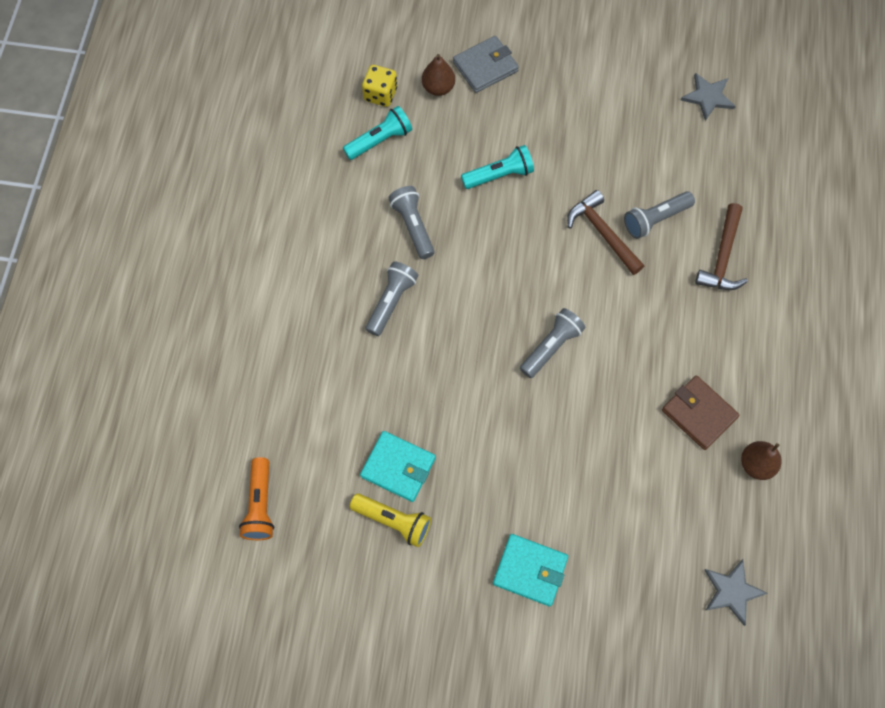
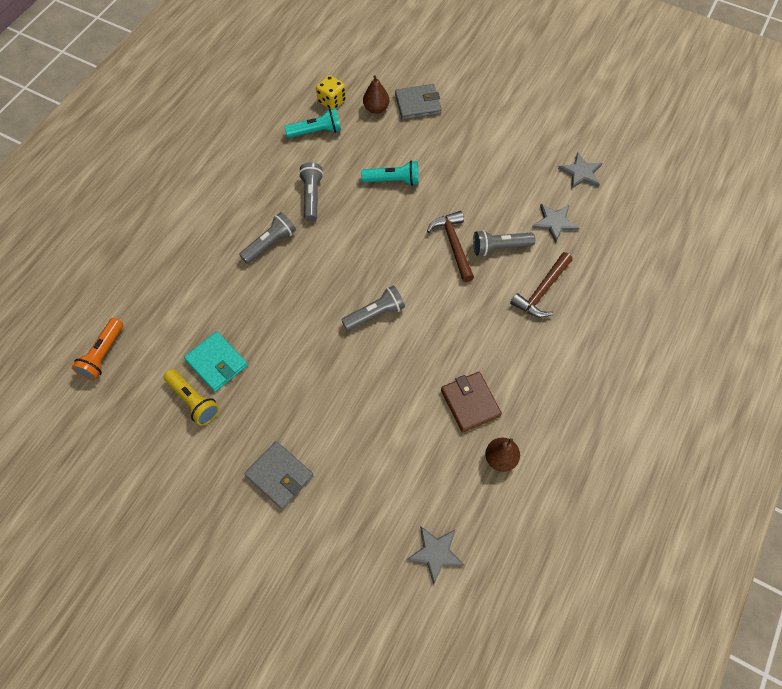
camera: 20 degrees right, 5 degrees down
(530, 570) = (279, 476): turquoise wallet -> grey wallet
(703, 169) = (554, 222): none -> grey star

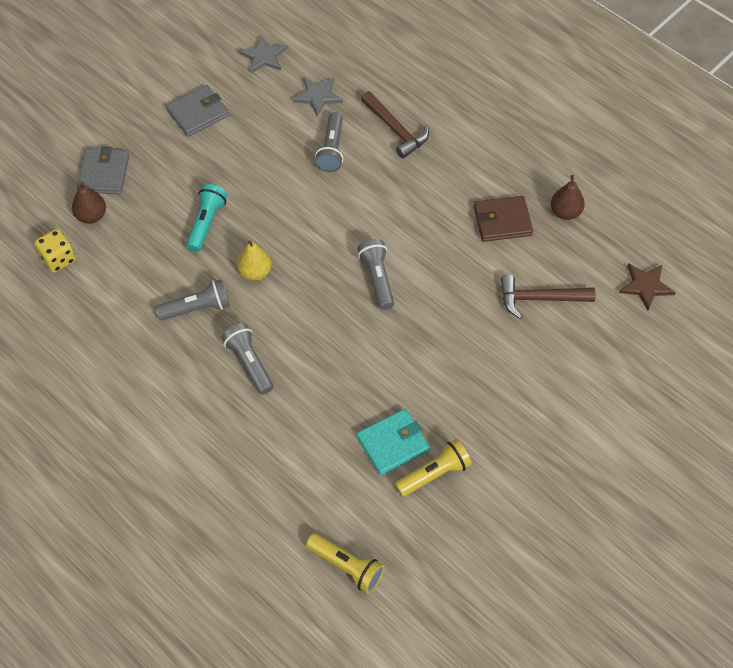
camera: 75 degrees left, 5 degrees down
(103, 355) = (347, 566): orange flashlight -> yellow flashlight
(279, 476) = (541, 403): grey wallet -> grey wallet (198, 113)
(311, 196) = (197, 308): grey flashlight -> grey flashlight turned 150 degrees clockwise
(316, 131) = (99, 284): turquoise flashlight -> none
(356, 225) = (255, 272): none -> yellow pear
(435, 553) = (645, 286): grey star -> brown star
(453, 245) = (314, 188): brown hammer -> brown hammer (540, 299)

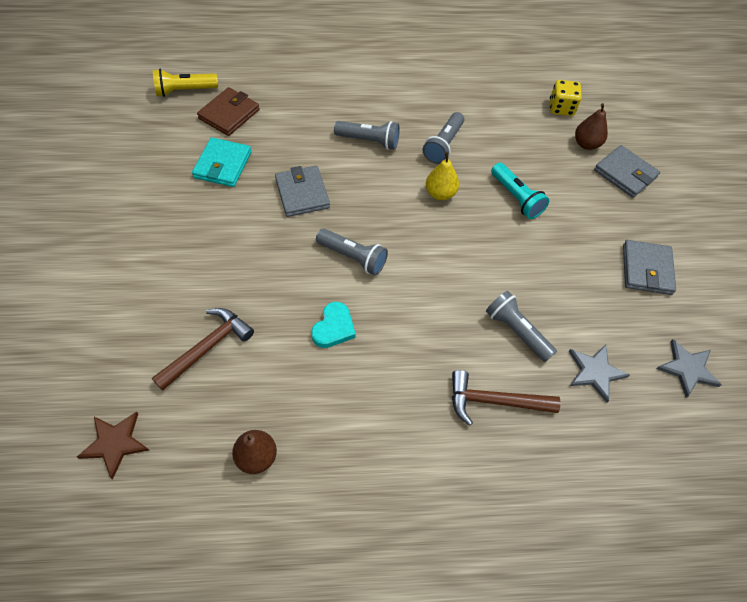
camera: 130 degrees right, 0 degrees up
(357, 360) = (302, 193): none -> grey wallet
(434, 474) = (176, 168): yellow flashlight -> none
(444, 244) = (333, 328): none -> turquoise heart
(502, 221) = (306, 393): brown wallet -> brown wallet (229, 114)

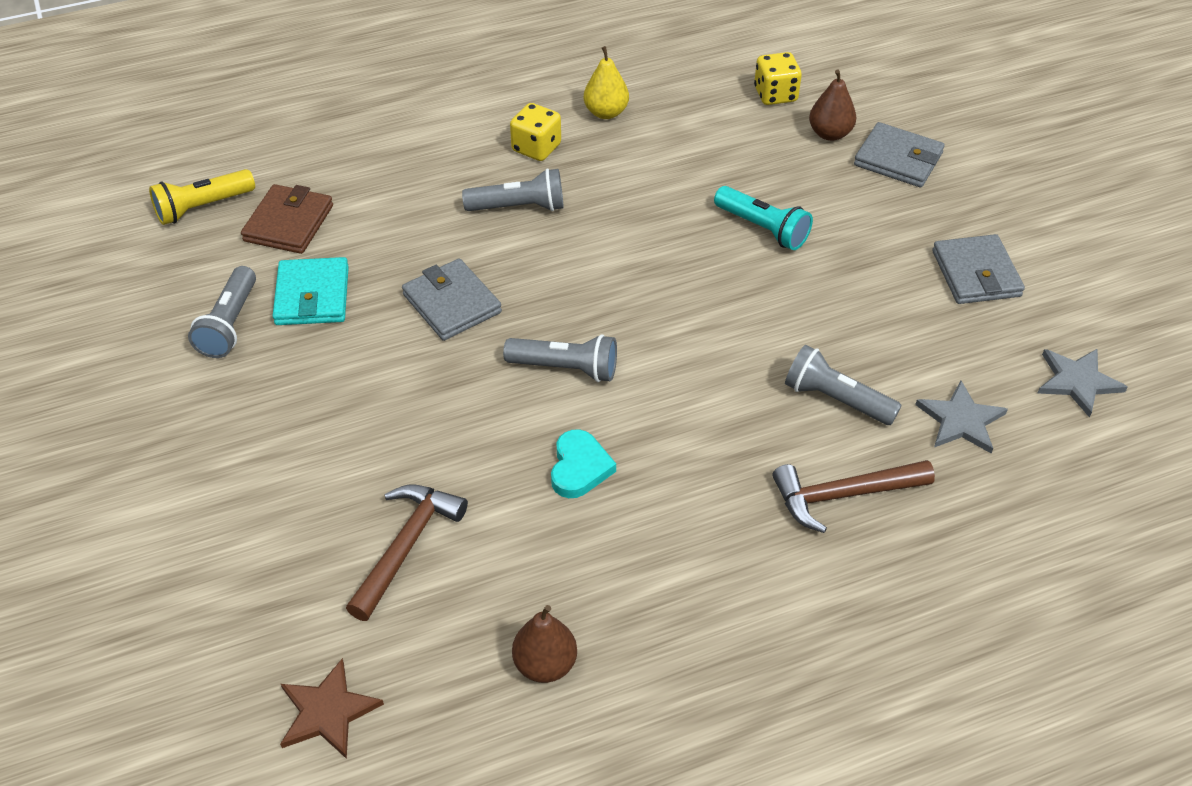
camera: 15 degrees left, 10 degrees down
(396, 104) = (536, 148): none -> yellow dice
(440, 193) = (653, 251): yellow pear -> yellow pear (606, 112)
(443, 145) = (630, 185): grey flashlight -> grey flashlight (229, 324)

